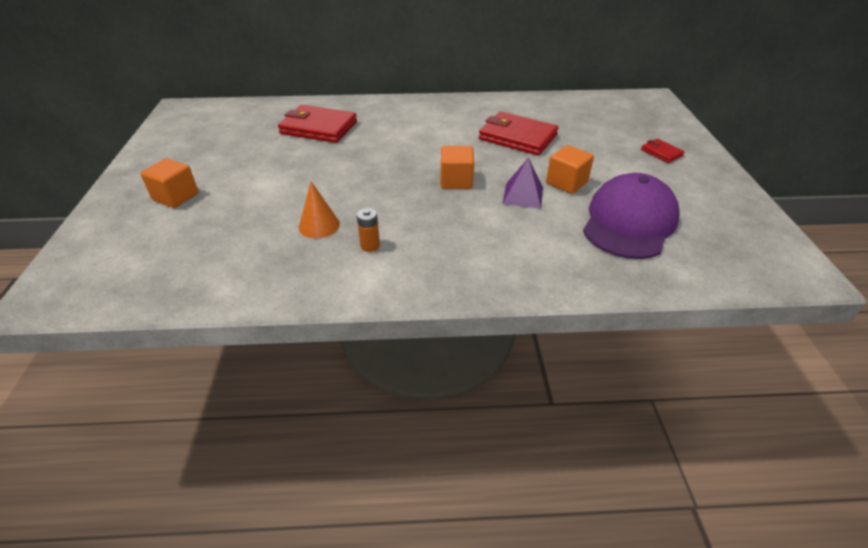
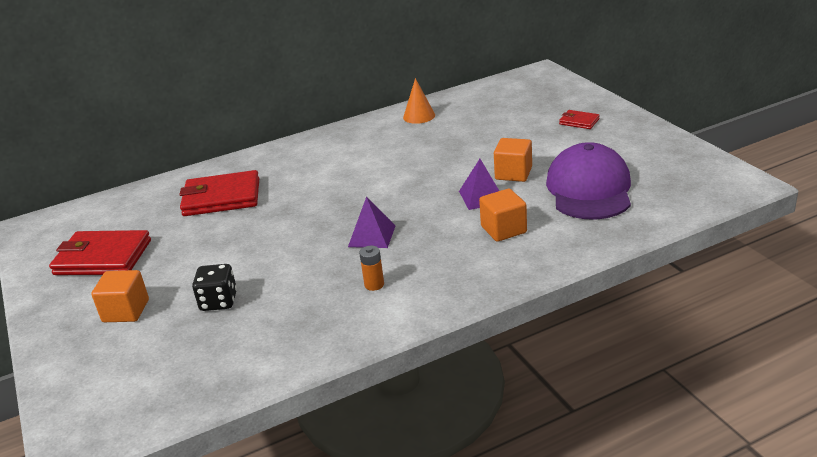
camera: 20 degrees left, 10 degrees down
(243, 214) = (219, 301): none -> black dice
(319, 225) = (308, 285): orange cone -> orange cone (419, 116)
(403, 199) = (372, 236): none -> purple pyramid
(456, 181) = (410, 203): orange cube -> orange cube (503, 229)
(517, 137) = (438, 146): red wallet -> red wallet (103, 257)

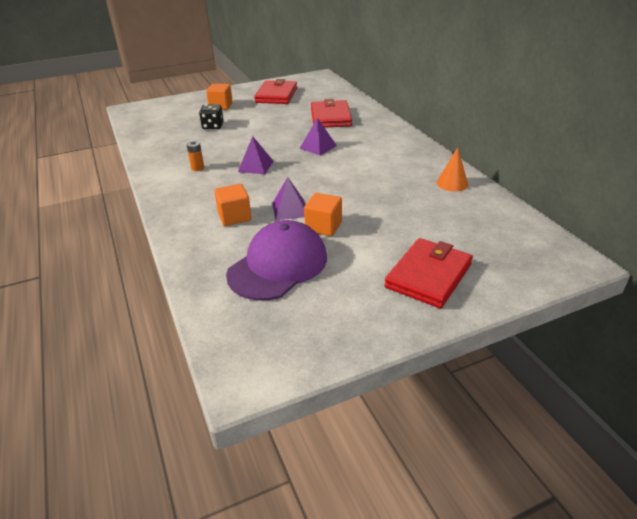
camera: 90 degrees right, 5 degrees up
(319, 197) = (318, 147): none -> purple pyramid
(579, 121) = (428, 276): red wallet -> red wallet, size x2.06
(589, 189) = (278, 265): purple cap -> purple cap turned 60 degrees counterclockwise

